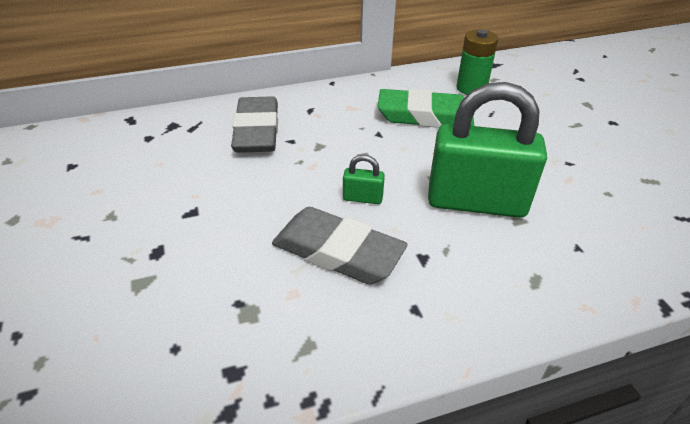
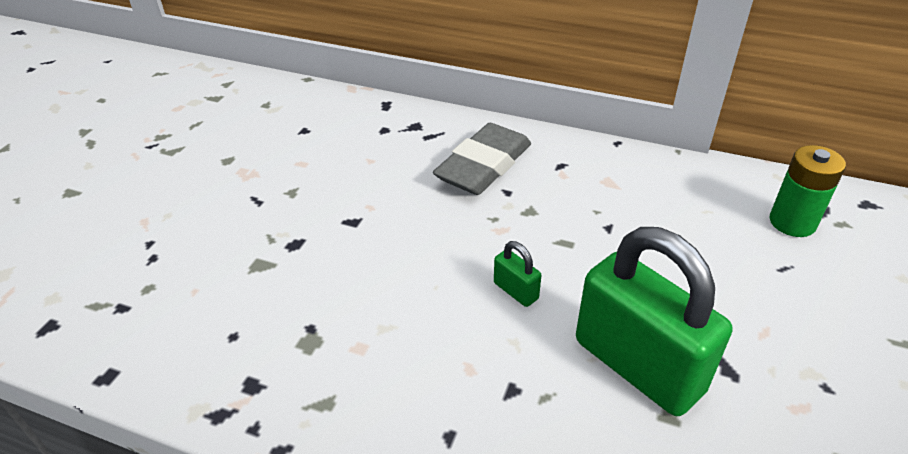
camera: 40 degrees right, 0 degrees up
(338, 252) = (436, 332): grey eraser -> none
(425, 116) = (687, 231): green eraser -> none

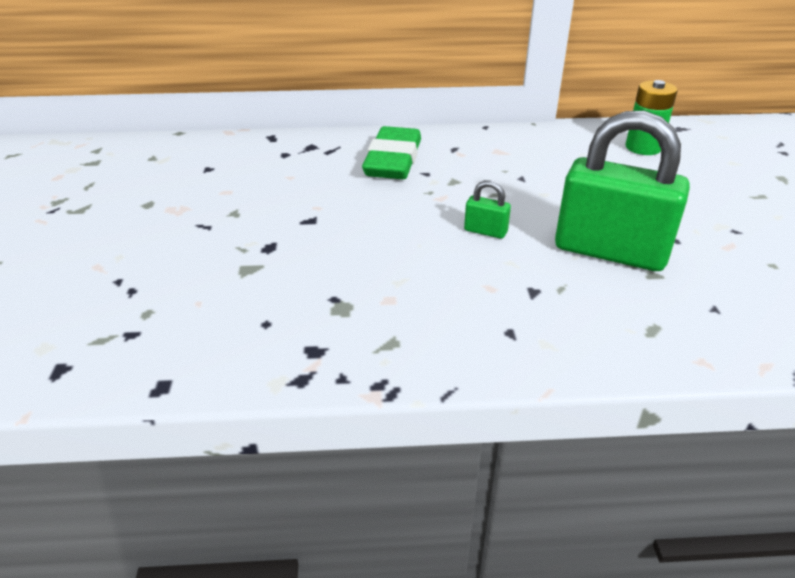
camera: 25 degrees left, 5 degrees down
(484, 166) = (393, 161): grey eraser -> green eraser

